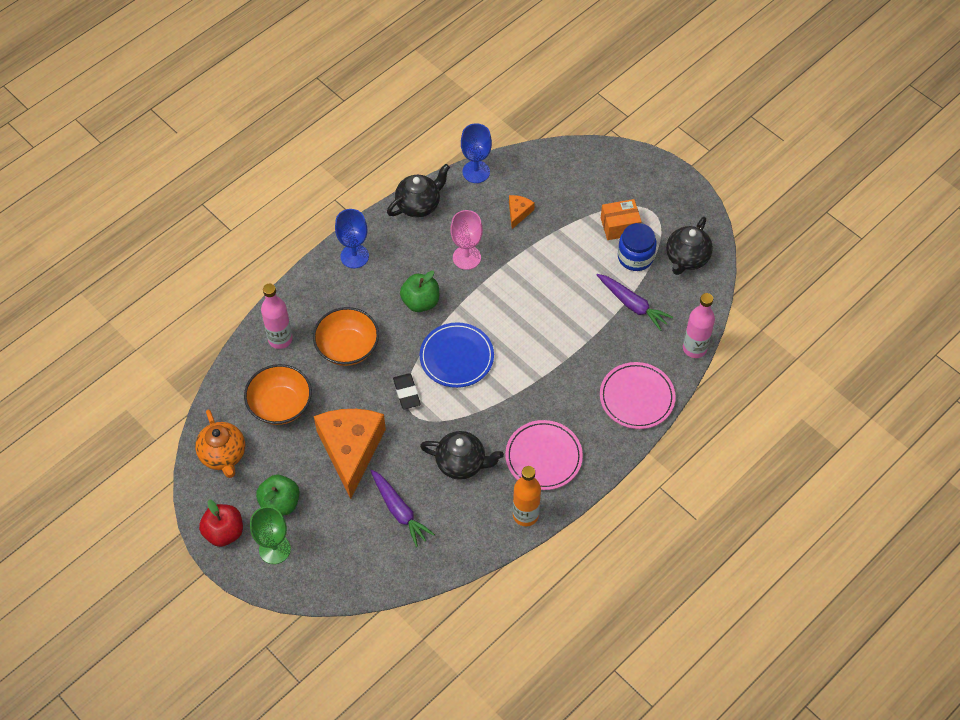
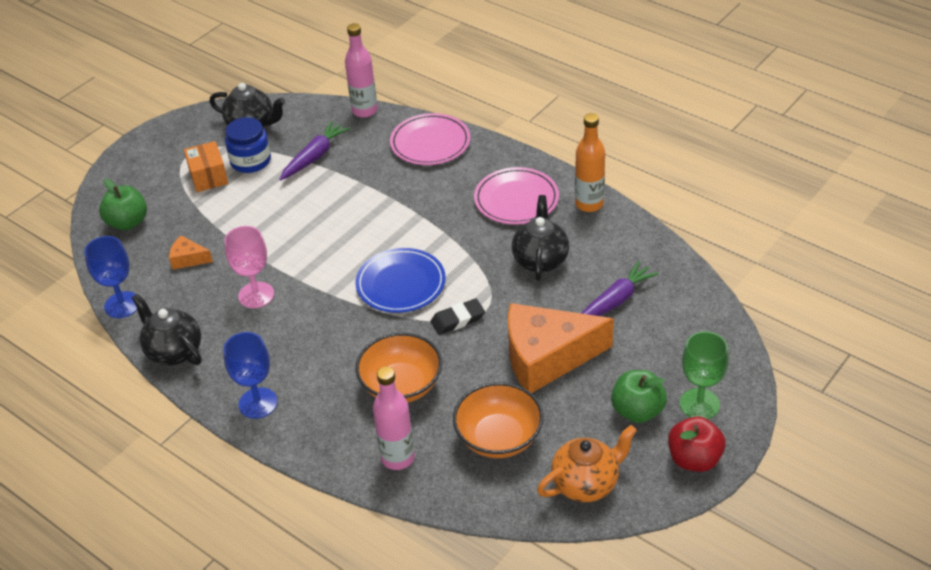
camera: 95 degrees left, 15 degrees down
(420, 302) = (325, 327): green apple -> green apple (128, 222)

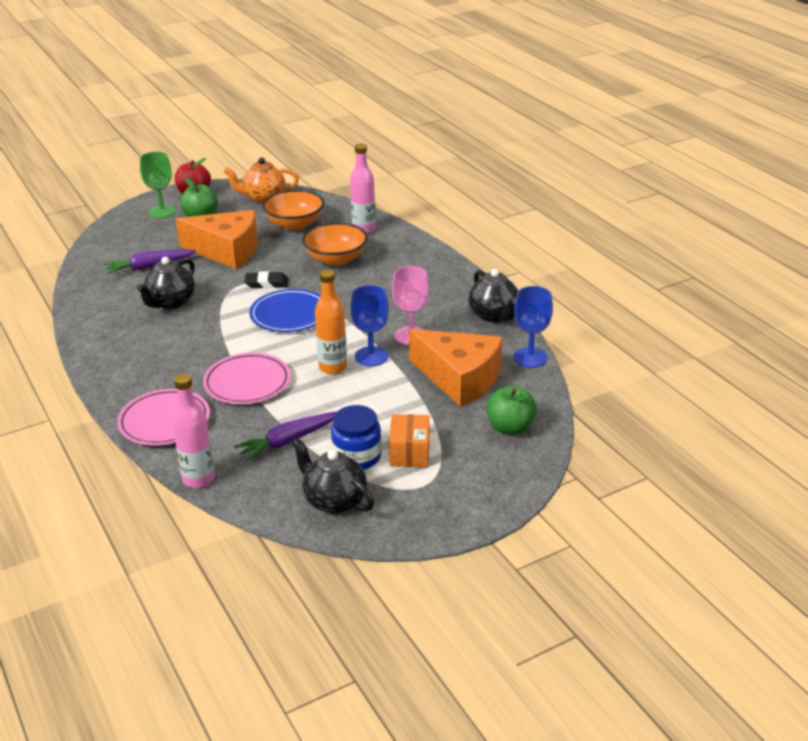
camera: 160 degrees left, 10 degrees down
(188, 259) = (459, 378): orange cheese -> orange cheese, size x2.35
(258, 403) = (441, 273): blue goblet -> blue goblet (371, 356)
(516, 199) = (141, 348): pink plate -> pink plate (247, 382)
(589, 204) = (89, 329): orange bottle -> orange bottle (333, 367)

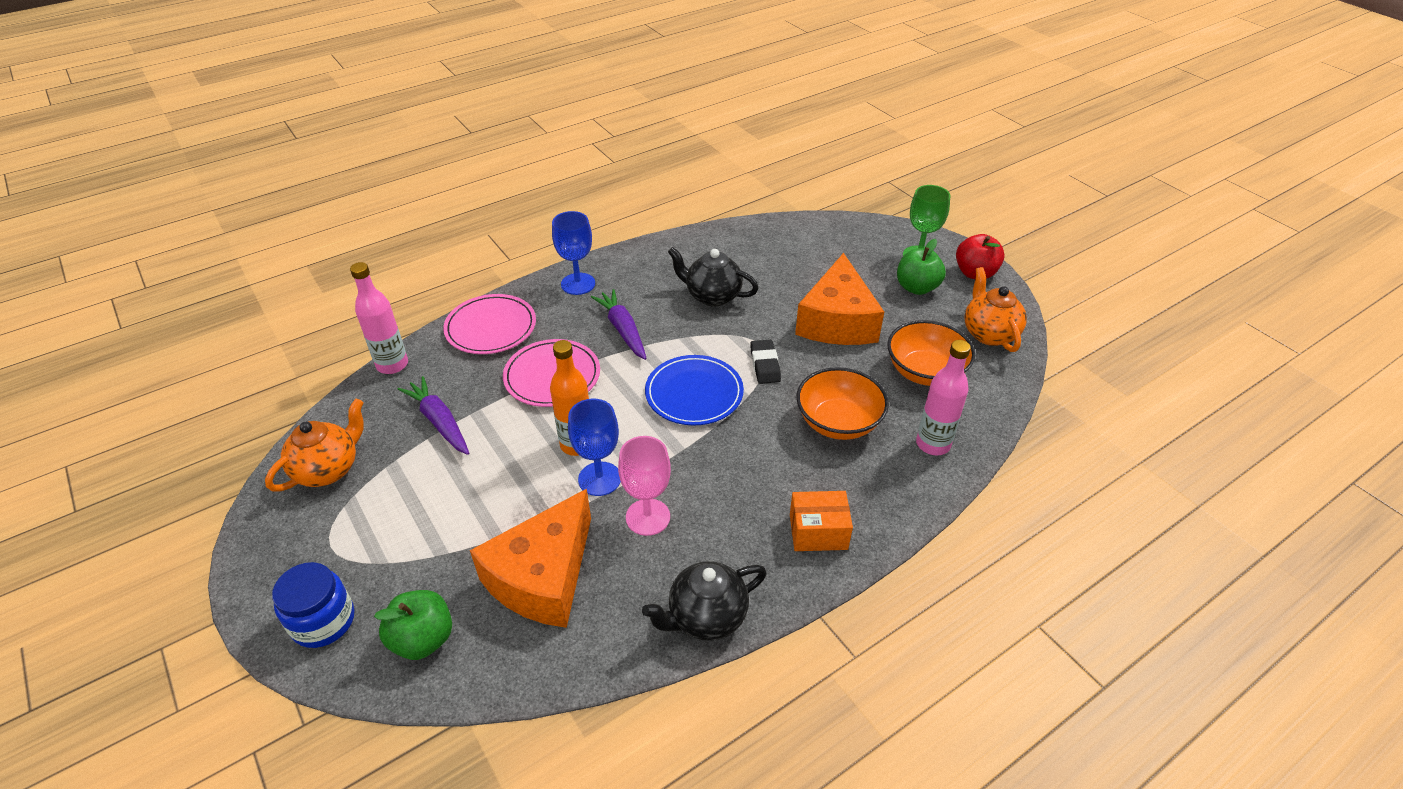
camera: 85 degrees right, 10 degrees up
(149, 267) = (786, 268): purple carrot -> purple carrot (622, 329)
(334, 501) = (328, 469): black teapot -> orange teapot
(357, 456) = (399, 482): blue jar -> blue jar (323, 621)
(410, 452) = (395, 531): orange box -> orange box (818, 532)
(530, 357) = (590, 667): blue goblet -> blue goblet (578, 284)

